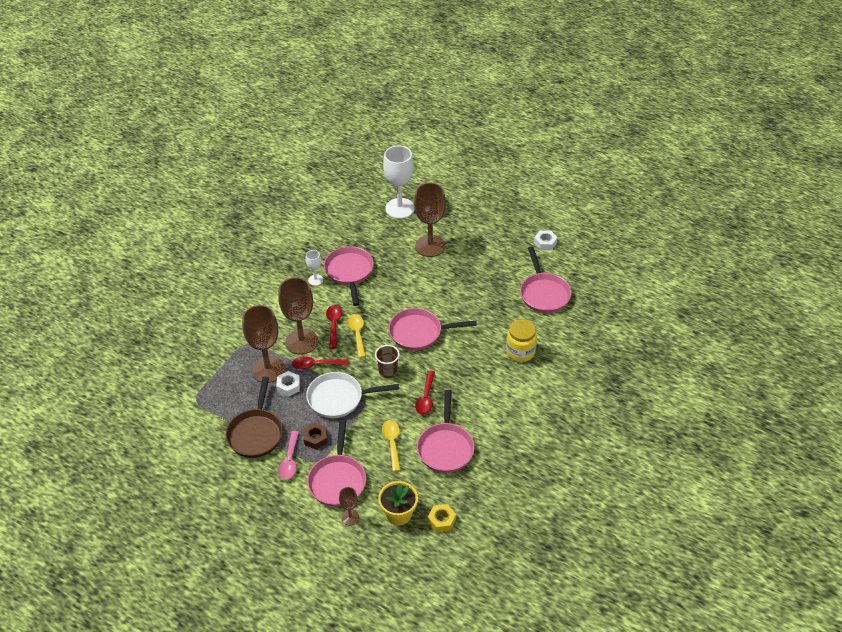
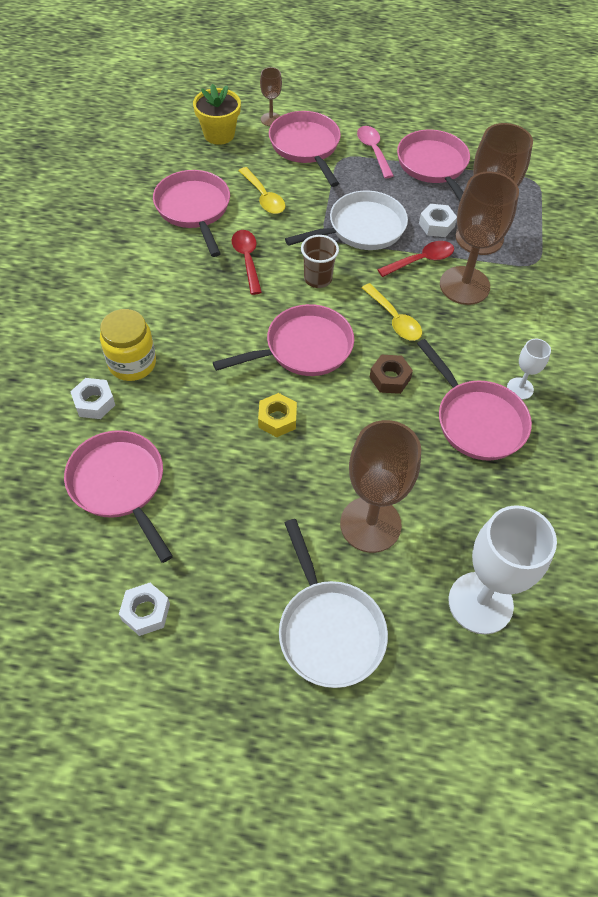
camera: 155 degrees right, 10 degrees up
(256, 433) = (433, 166): brown pan -> pink pan
(315, 438) = (359, 179): brown nut -> brown nut (390, 378)
(334, 325) = (438, 323): red spoon -> none
(441, 520) = (167, 140): yellow nut -> yellow nut (277, 419)
(469, 217) = (329, 630): none -> white pan
(547, 336) = (94, 402): none -> white nut

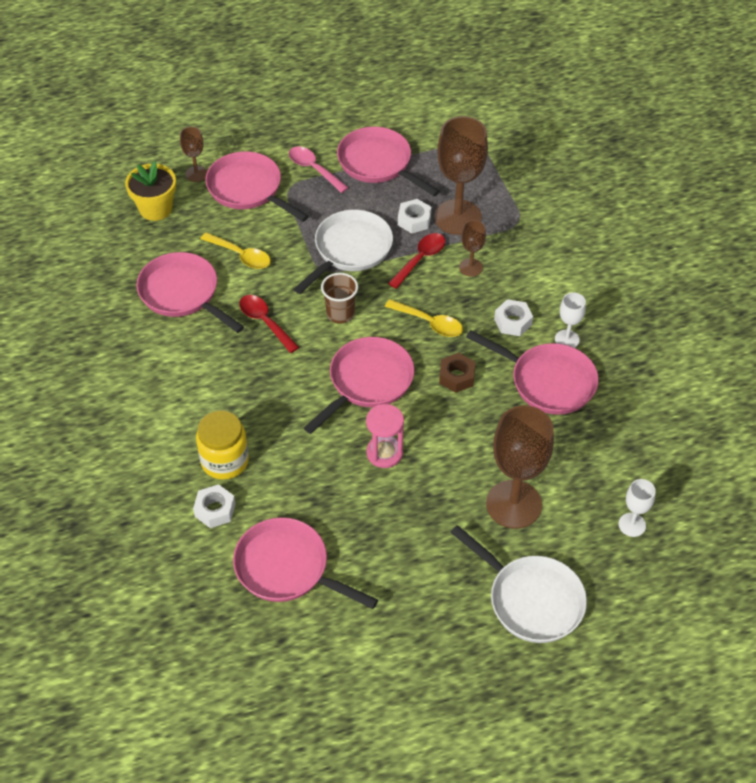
camera: 25 degrees left, 5 degrees down
(146, 612) = (379, 656): white nut -> white nut (513, 322)
(277, 419) = (384, 453): yellow nut -> pink hourglass
(464, 285) = (471, 267): brown goblet -> brown goblet, size x0.48
(480, 603) = (632, 525): white goblet -> white goblet, size x0.48

